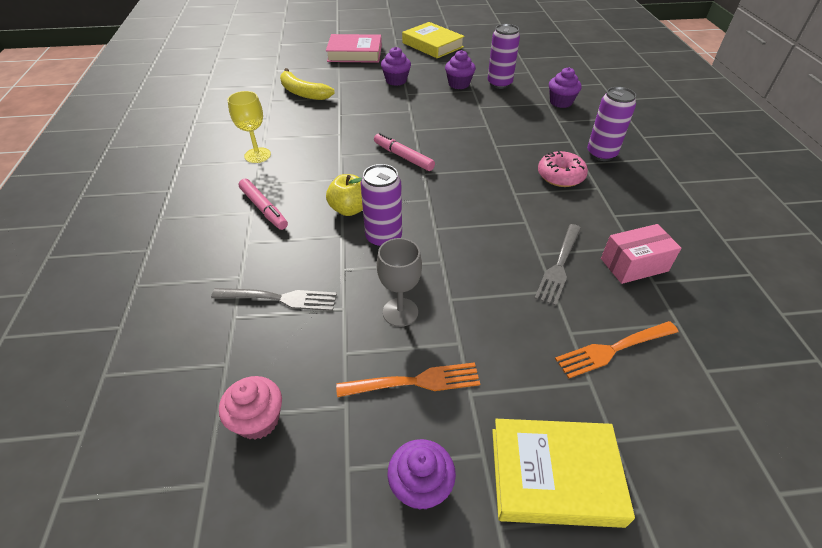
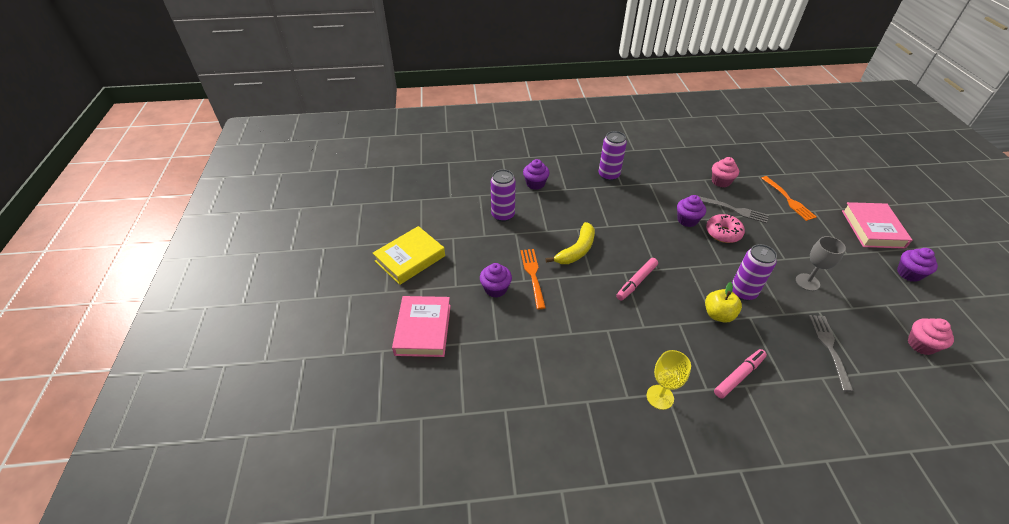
camera: 90 degrees left, 0 degrees up
(303, 93) = (525, 373): yellow banana -> yellow banana (576, 250)
(413, 382) = (853, 276): orange fork -> orange fork (533, 276)
(459, 84) = (504, 242): purple cupcake -> purple cupcake (687, 220)
(554, 476) = (872, 229): yellow book -> pink book
(560, 176) = (641, 197): pink donut -> pink donut (723, 233)
(634, 265) = (721, 181): pink box -> pink cupcake

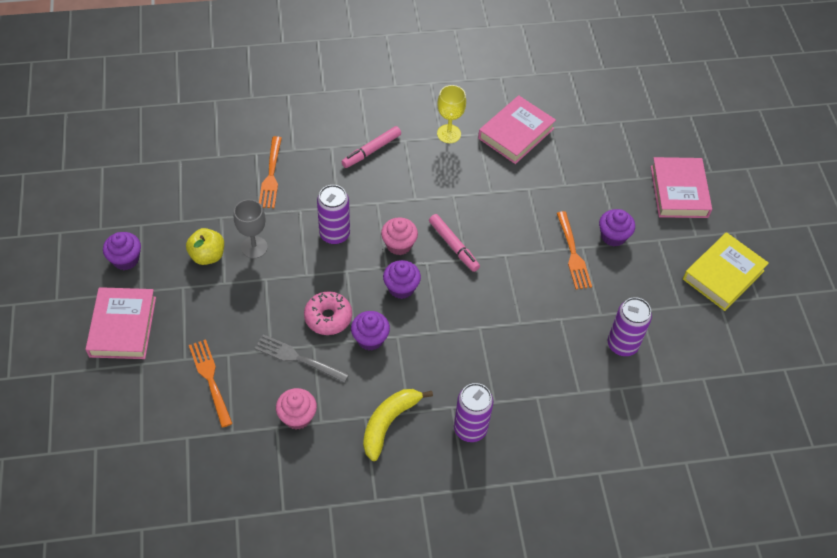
camera: 175 degrees right, 10 degrees up
(535, 184) = (583, 407): purple cupcake -> purple cupcake (401, 288)
(576, 250) = (522, 288): yellow banana -> yellow banana (389, 423)
(585, 397) = (516, 133): none -> pink book
(636, 282) = (453, 246): pink marker -> pink marker turned 105 degrees clockwise
(718, 314) = (371, 208): yellow apple -> yellow apple (207, 255)
(830, 348) = (271, 175): grey fork -> orange fork
(921, 344) = (176, 179): pink cupcake -> pink cupcake (399, 245)

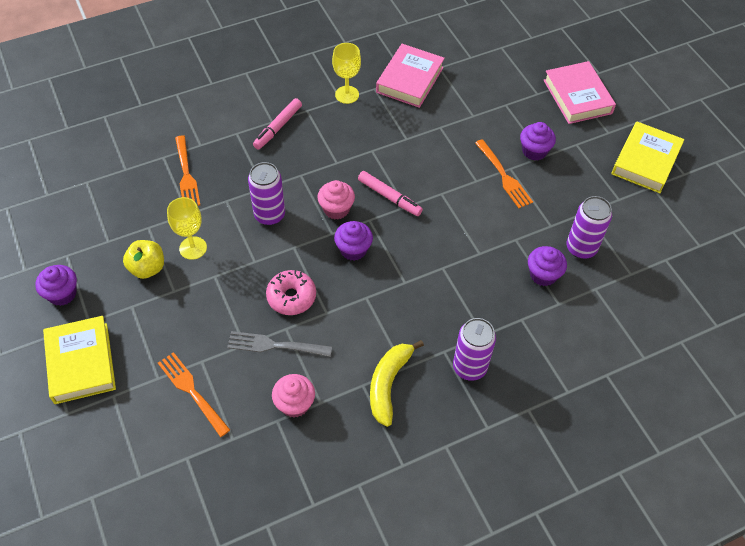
camera: 15 degrees left, 0 degrees up
(123, 326) = (81, 363): pink book -> yellow book
(254, 247) = (193, 248): grey goblet -> yellow goblet
(370, 339) = (340, 307): purple cupcake -> purple cupcake (543, 275)

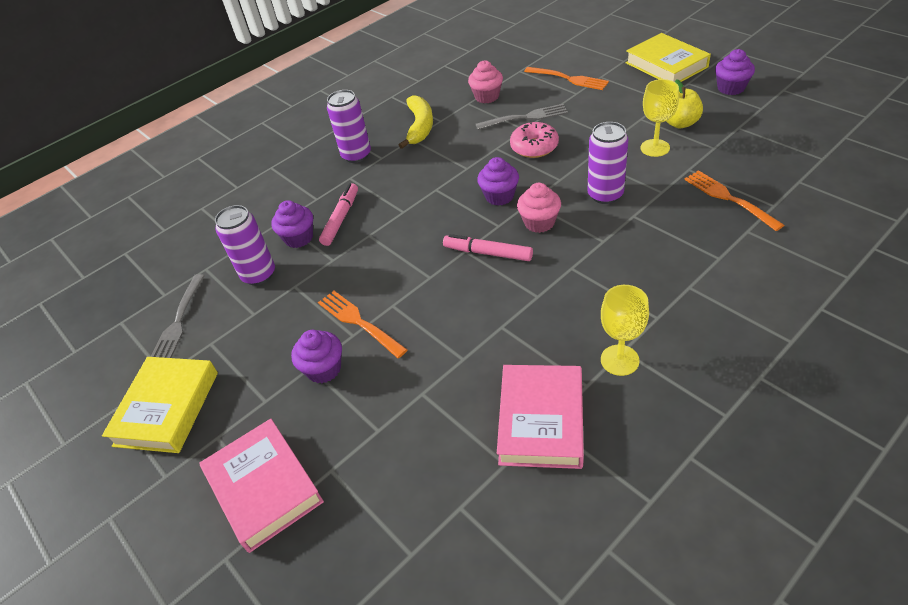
camera: 170 degrees right, 10 degrees down
(278, 127) = (675, 282): pink marker -> pink marker (341, 218)
(648, 227) = (178, 321): none -> grey fork

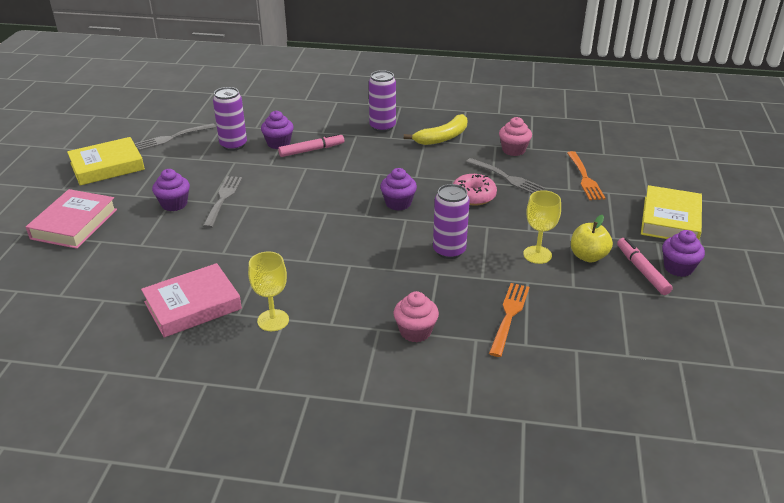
camera: 45 degrees right, 10 degrees down
(359, 322) = (223, 199): orange fork -> grey fork
(488, 253) = (332, 222): pink marker -> pink marker (642, 270)
(539, 222) = (386, 232): pink cupcake -> pink cupcake (415, 331)

